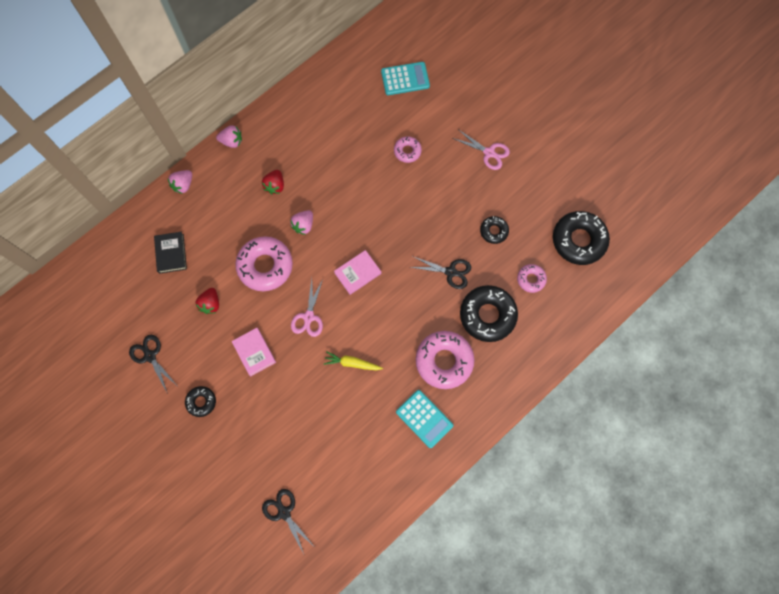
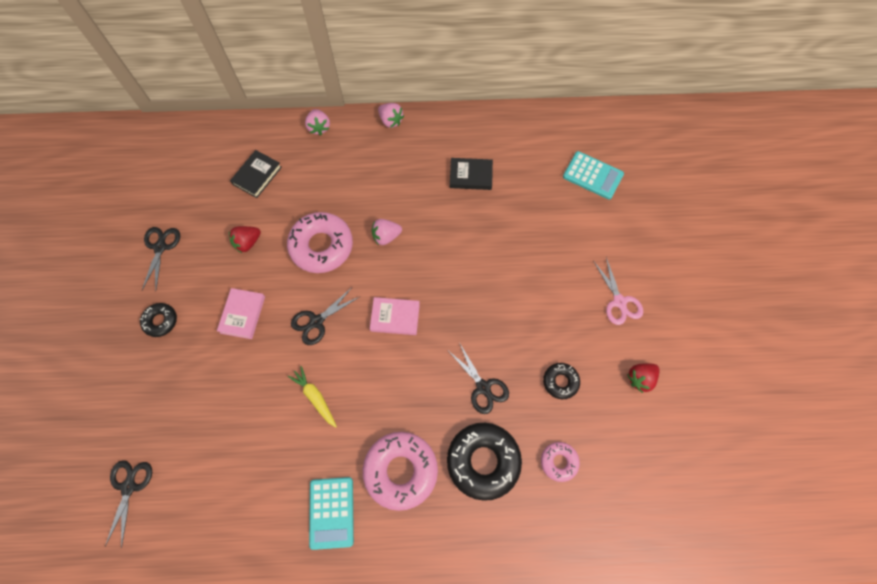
camera: 40 degrees right, 5 degrees down
(183, 185) = (319, 127): pink strawberry -> pink strawberry turned 90 degrees counterclockwise
(275, 186) = (393, 184): red strawberry -> red strawberry (640, 378)
(309, 317) = (316, 321): pink scissors -> black scissors
(324, 139) = (470, 176): none -> black book
(407, 151) = (539, 241): pink donut -> none
(579, 240) = (644, 463): black donut -> none

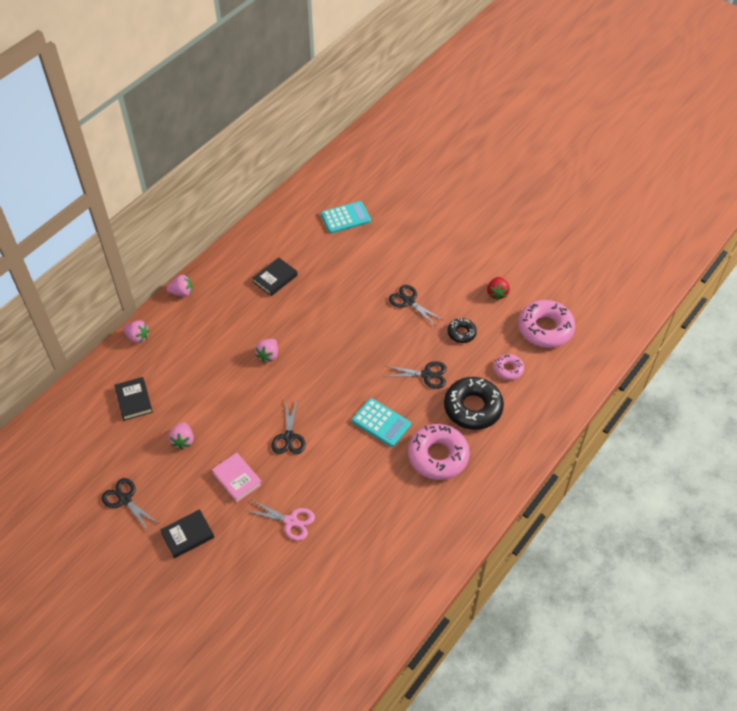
camera: 50 degrees left, 15 degrees down
(129, 487) = (297, 630): black scissors -> black scissors (409, 301)
(160, 321) = (187, 535): black donut -> black book
(247, 242) = (183, 440): red strawberry -> pink strawberry
(315, 397) = (343, 473): yellow carrot -> none
(321, 246) = (235, 397): pink donut -> pink donut (545, 328)
(332, 512) = (429, 513): turquoise calculator -> turquoise calculator (381, 423)
(395, 317) = (332, 390): pink book -> none
(619, 302) = (441, 267): pink scissors -> pink scissors (291, 521)

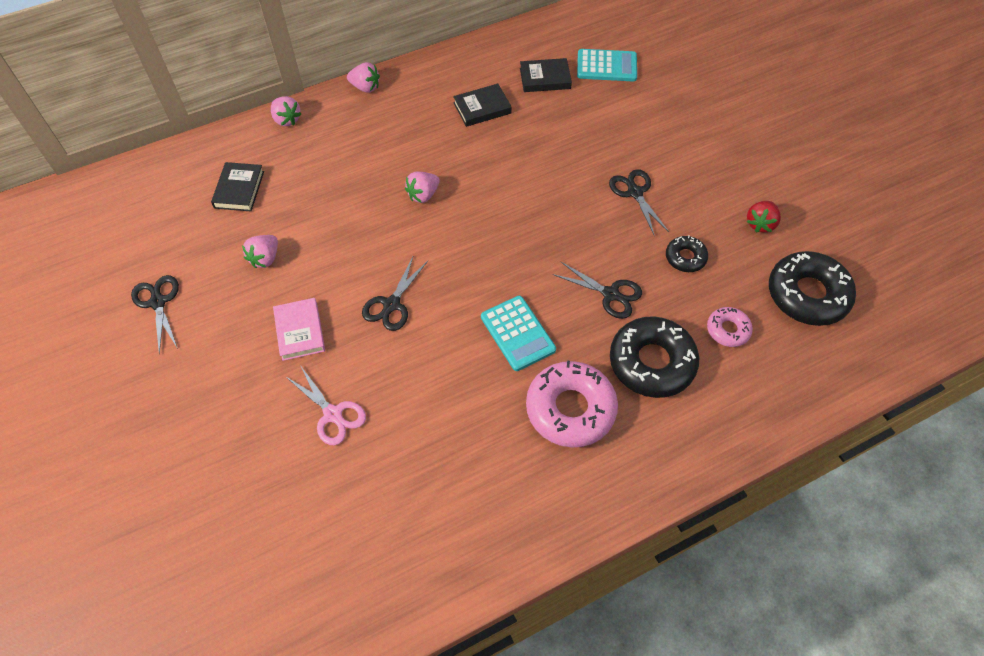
camera: 25 degrees right, 5 degrees up
(187, 535) = (201, 377): black book -> black book (545, 78)
(545, 328) = (807, 294): pink donut -> black donut

